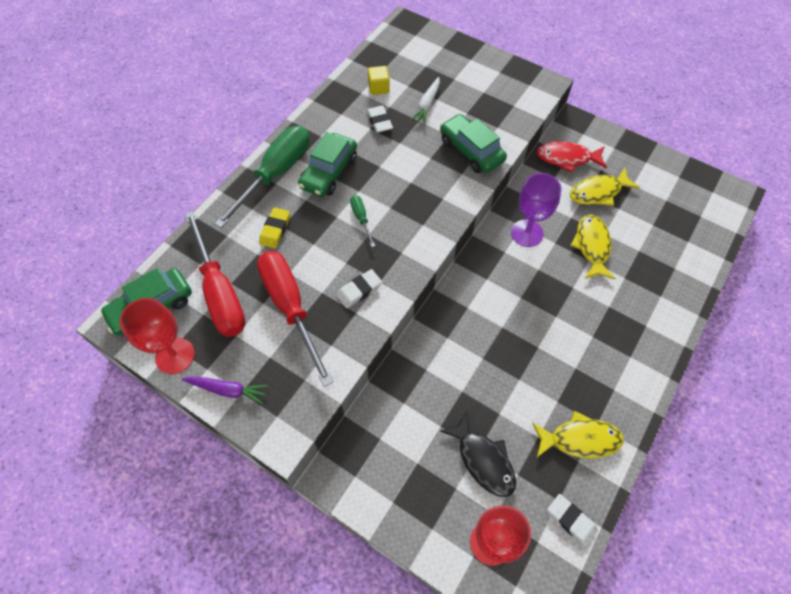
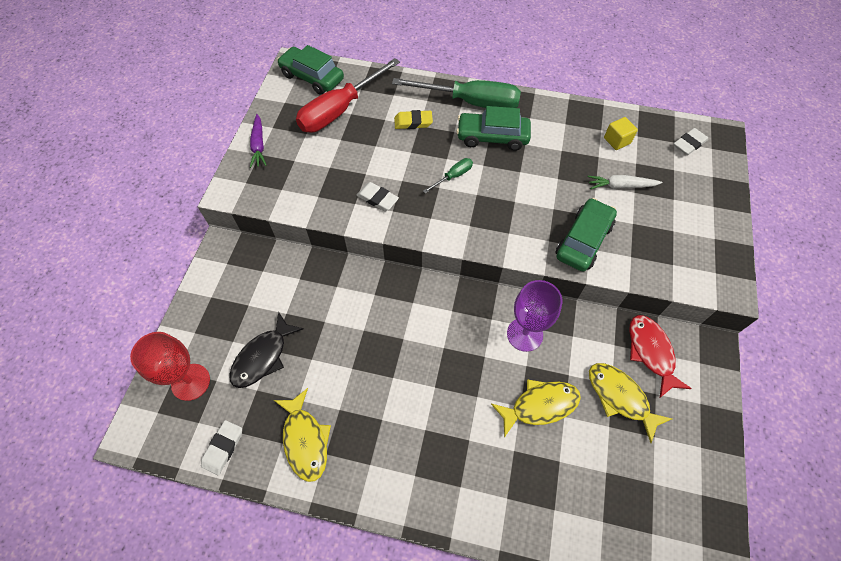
camera: 70 degrees right, 0 degrees up
(175, 356) = (277, 105): red goblet -> none
(290, 307) = (343, 158): red screwdriver -> none
(379, 121) = (574, 154): white eraser -> white eraser (689, 144)

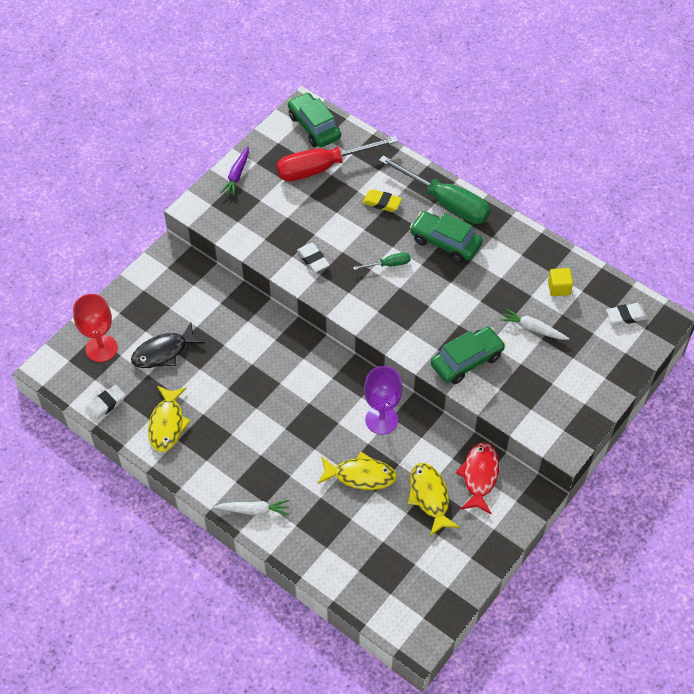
camera: 25 degrees right, 5 degrees down
(453, 502) = (254, 510): none -> white carrot

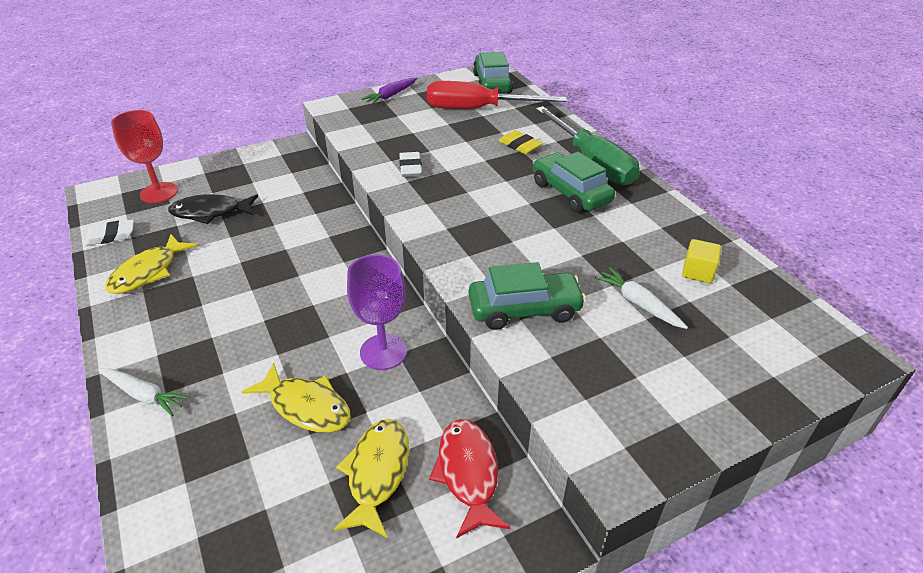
camera: 25 degrees right, 15 degrees down
(388, 264) = (490, 193): green screwdriver -> none
(479, 476) = (468, 473): red fish -> red fish turned 45 degrees counterclockwise
(626, 316) = (789, 331): white eraser -> none

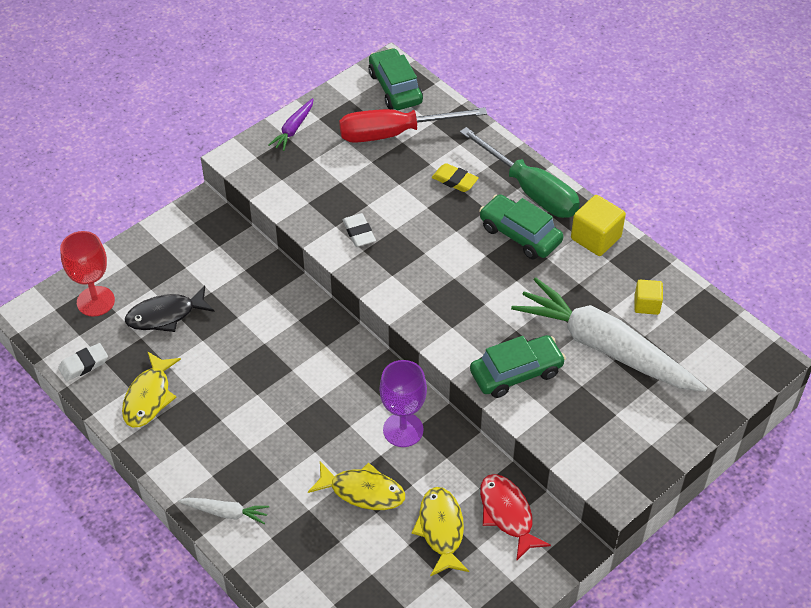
camera: 15 degrees left, 10 degrees up
(638, 303) = (605, 347): white carrot -> white carrot, size x2.39
(651, 207) = (595, 238): none -> yellow cube

